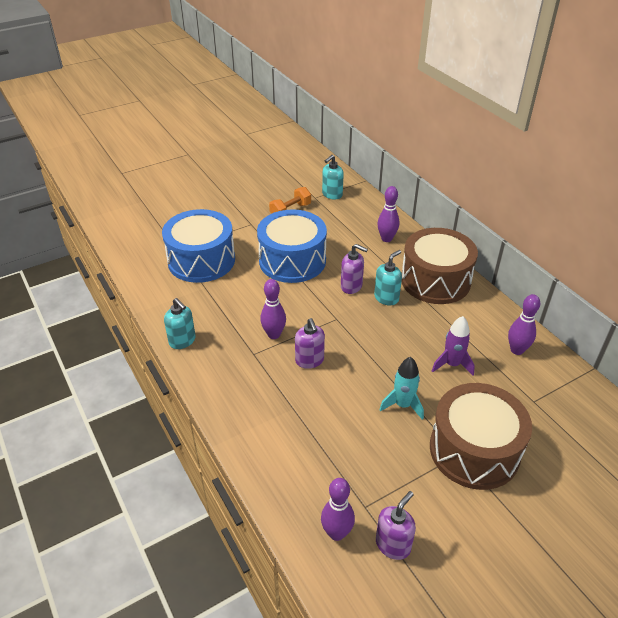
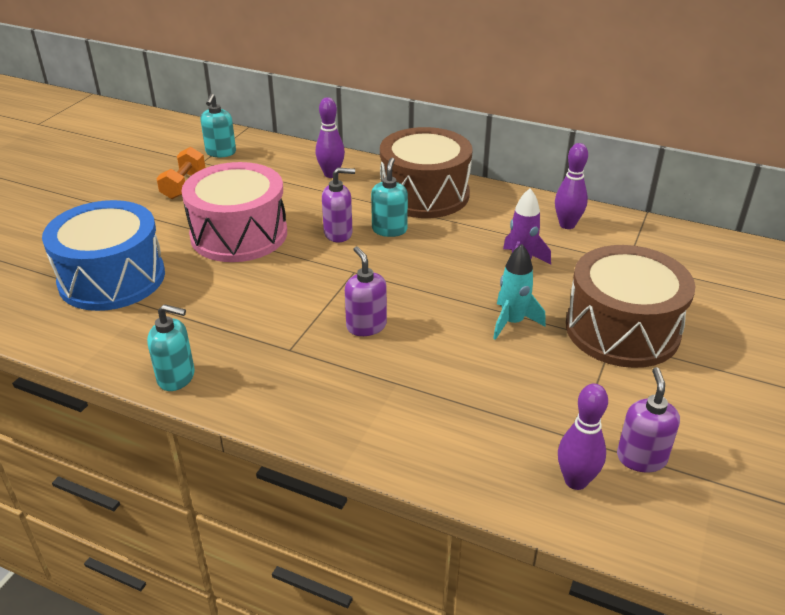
camera: 35 degrees left, 5 degrees down
(274, 334) = (294, 318): purple bowling pin -> none
(292, 260) = (239, 234): blue drum -> pink drum
(309, 360) = (366, 326): purple soap dispenser -> purple soap dispenser turned 150 degrees counterclockwise

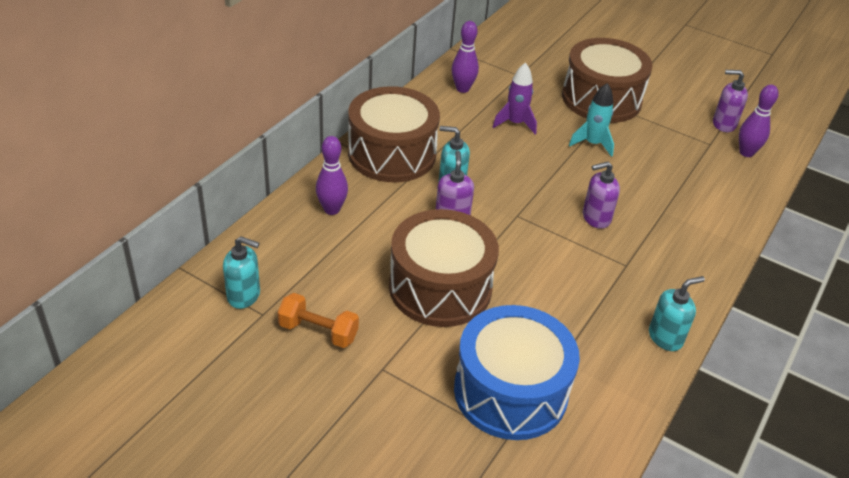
camera: 85 degrees left, 5 degrees up
(176, 377) = (665, 337): turquoise soap dispenser -> turquoise soap dispenser turned 45 degrees clockwise
(239, 234) = (440, 287): pink drum -> brown drum

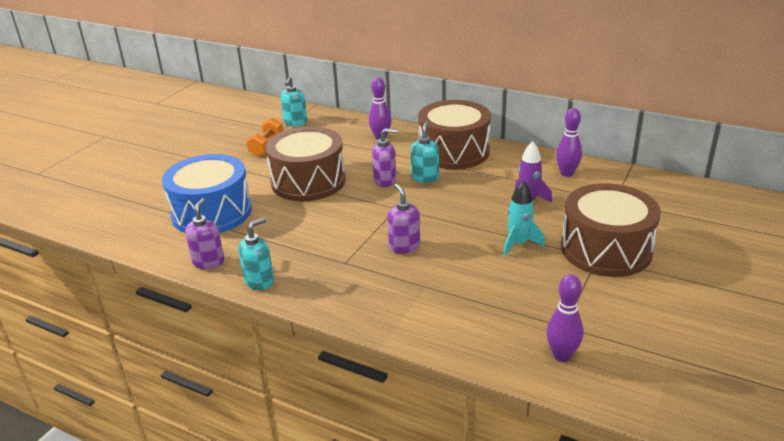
camera: 90 degrees right, 10 degrees down
(665, 337) = (259, 281): turquoise soap dispenser -> turquoise soap dispenser turned 105 degrees counterclockwise
(723, 124) = (614, 340): purple soap dispenser -> purple soap dispenser (208, 262)

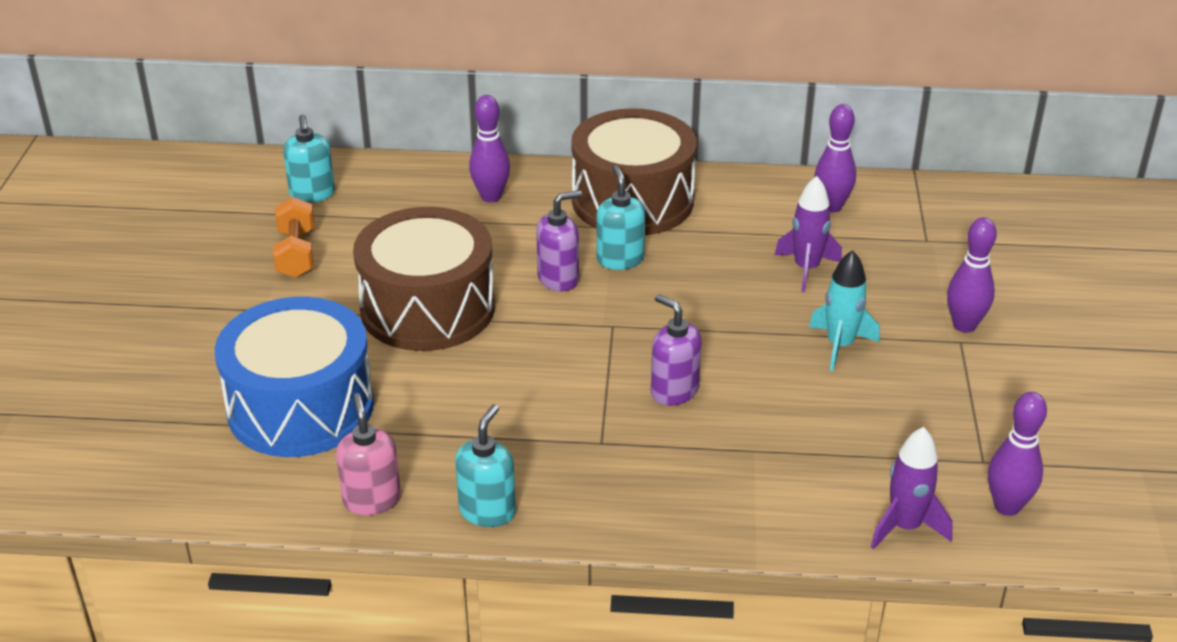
camera: 25 degrees left, 5 degrees up
(208, 262) = (372, 499): purple soap dispenser -> pink soap dispenser
(486, 350) = (905, 527): none -> purple rocket
(606, 249) = (964, 325): brown drum -> purple bowling pin

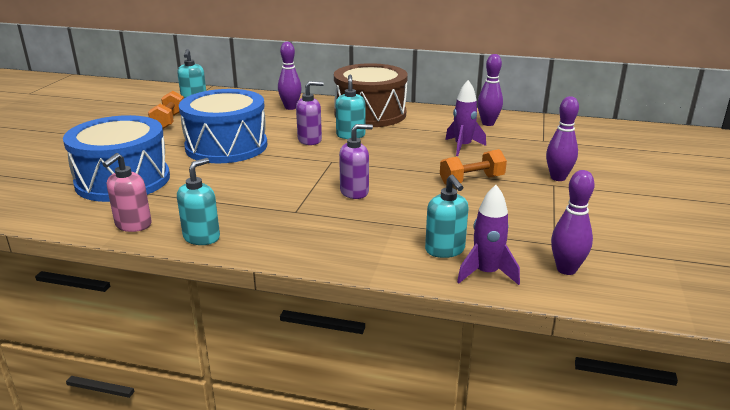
camera: 10 degrees right, 10 degrees down
(372, 499) = (133, 225): pink soap dispenser -> pink soap dispenser turned 150 degrees counterclockwise
(427, 308) = (226, 146): brown drum -> blue drum
(674, 391) = (354, 192): purple soap dispenser -> purple soap dispenser turned 105 degrees clockwise
(839, 492) = (445, 250): none -> turquoise soap dispenser
(840, 346) = (471, 180): turquoise rocket -> orange dumbbell

